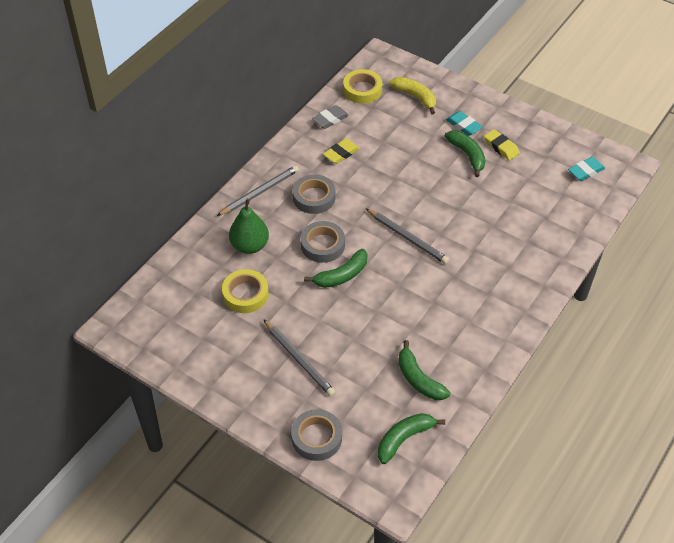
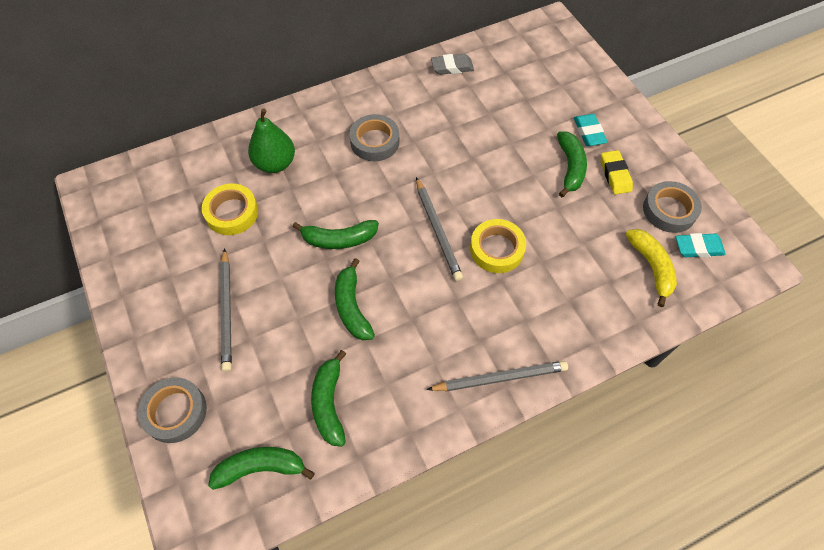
camera: 30 degrees right, 10 degrees up
(259, 192) = (327, 112): grey pencil -> grey pencil (500, 377)
(322, 245) = (345, 196): grey tape -> grey tape (669, 210)
(341, 153) = (436, 107): yellow eraser -> none
(362, 90) = (507, 50): yellow tape -> yellow tape (496, 249)
(386, 314) = (352, 307): none -> green banana
(415, 97) = (558, 80): yellow banana -> yellow banana (651, 267)

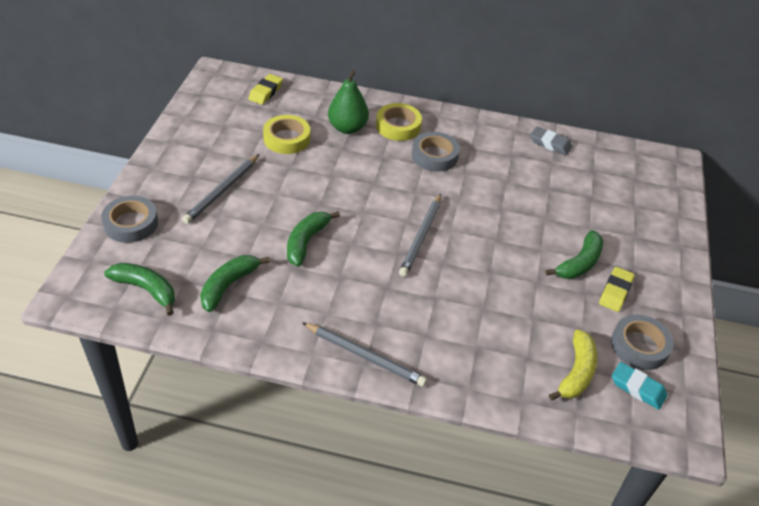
camera: 35 degrees right, 15 degrees down
(162, 175) = (266, 92): none -> yellow eraser
(339, 239) = (342, 197): green banana -> none
(496, 249) = (454, 277): yellow tape -> yellow tape (398, 126)
(589, 132) = (624, 251): turquoise eraser -> none

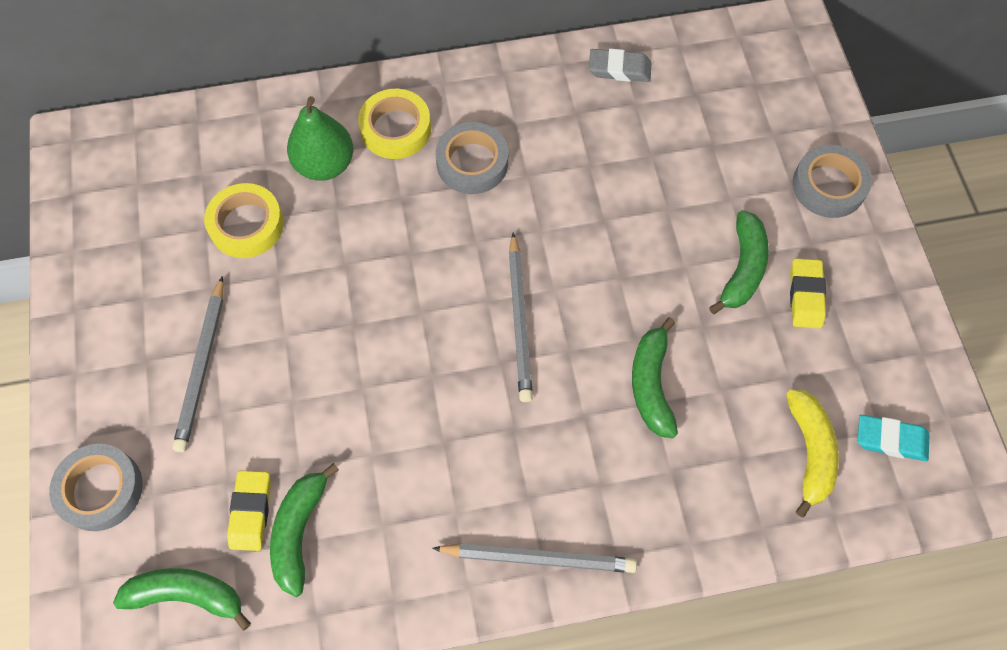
camera: 20 degrees left, 20 degrees up
(266, 92) = (169, 147): yellow eraser -> yellow eraser (251, 512)
(306, 242) = (368, 403): green banana -> green banana (651, 384)
(639, 346) = (868, 371): grey tape -> grey tape (828, 186)

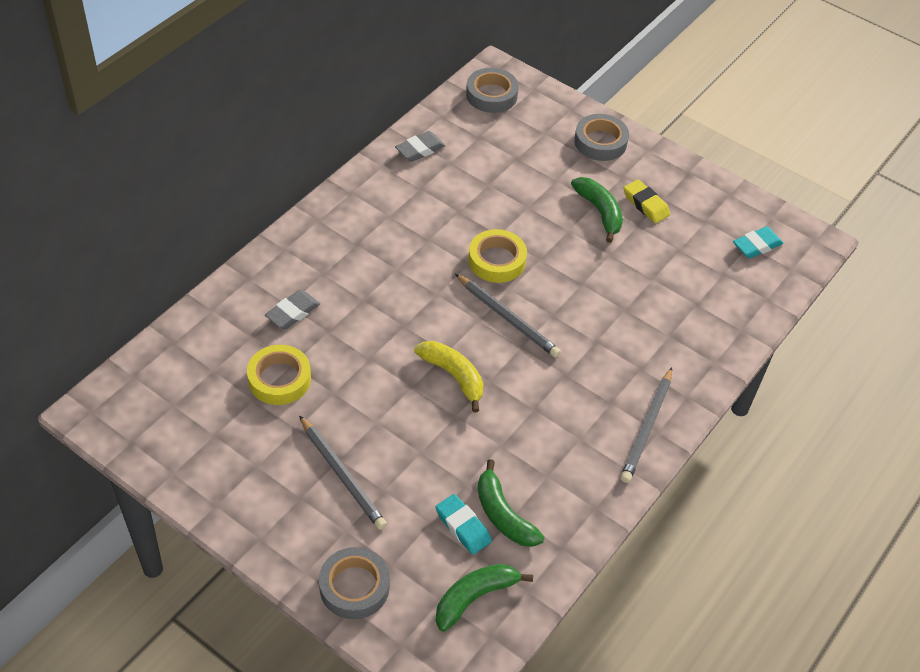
camera: 45 degrees left, 15 degrees down
(251, 512) = (463, 527): yellow eraser -> turquoise eraser
(325, 164) = (293, 313): green pear -> grey eraser
(396, 129) = (317, 264): yellow tape -> yellow tape (497, 260)
(472, 163) = (387, 253): grey tape -> grey tape (491, 95)
(538, 558) = (647, 427): grey pencil -> grey pencil turned 150 degrees clockwise
(651, 384) = (614, 301): green banana -> none
(809, 452) = (725, 278): yellow banana -> yellow banana (453, 376)

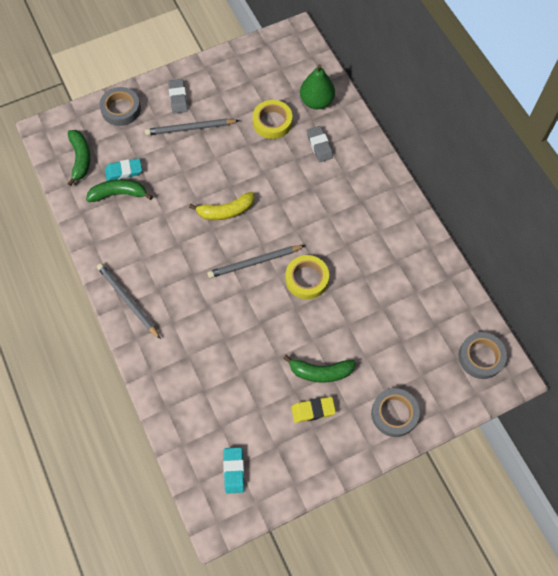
camera: 120 degrees right, 15 degrees up
(217, 341) = (316, 101): none -> green pear
(420, 150) = (437, 278): grey eraser -> grey eraser (178, 98)

